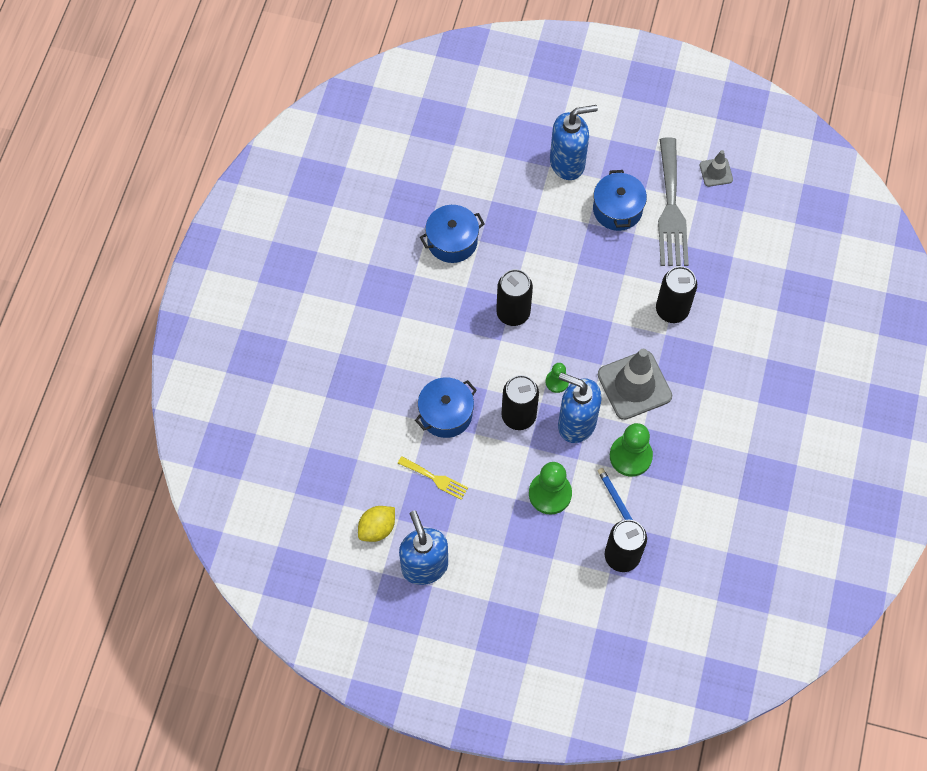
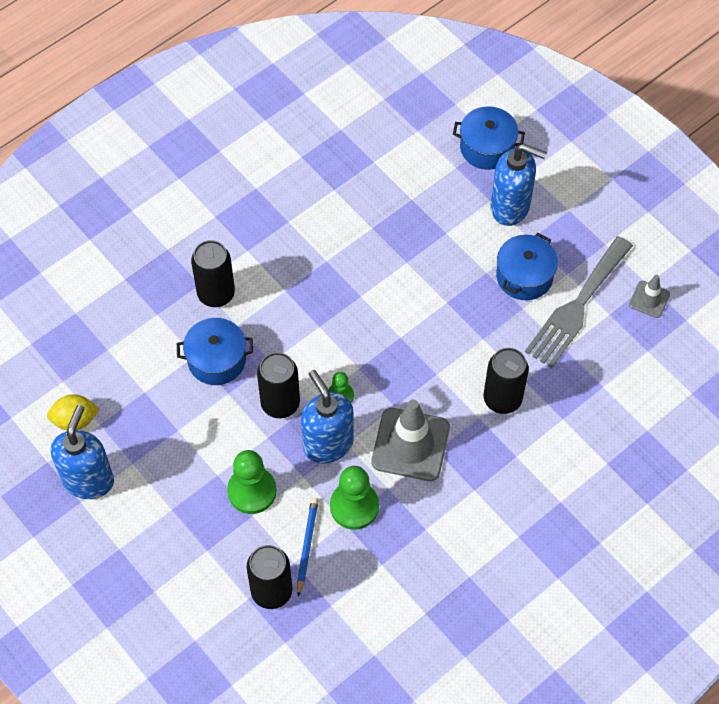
camera: 35 degrees right, 5 degrees down
(435, 479) = (161, 410): yellow fork -> none
(452, 241) = (346, 213): blue pot -> blue pot (487, 148)
(513, 313) = (350, 309): black can -> black can (216, 294)

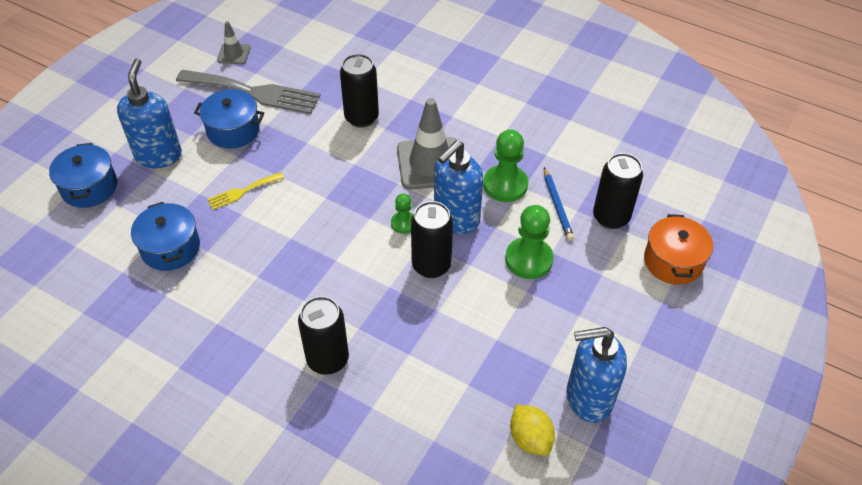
camera: 110 degrees left, 10 degrees down
(194, 625) = (673, 261): none -> orange pot
(216, 360) = (406, 332): blue pot -> blue pot (170, 248)
(307, 545) = (557, 206): blue pencil -> blue pencil turned 90 degrees counterclockwise
(434, 268) = (242, 192): none -> yellow fork

